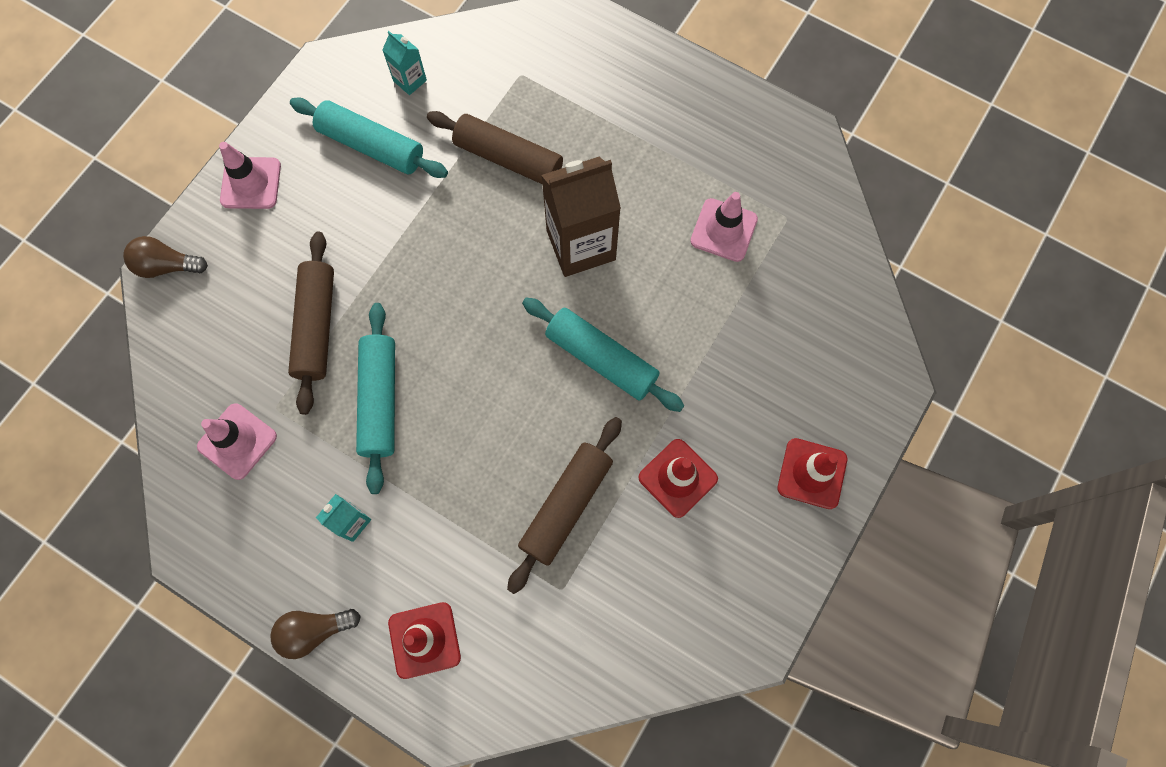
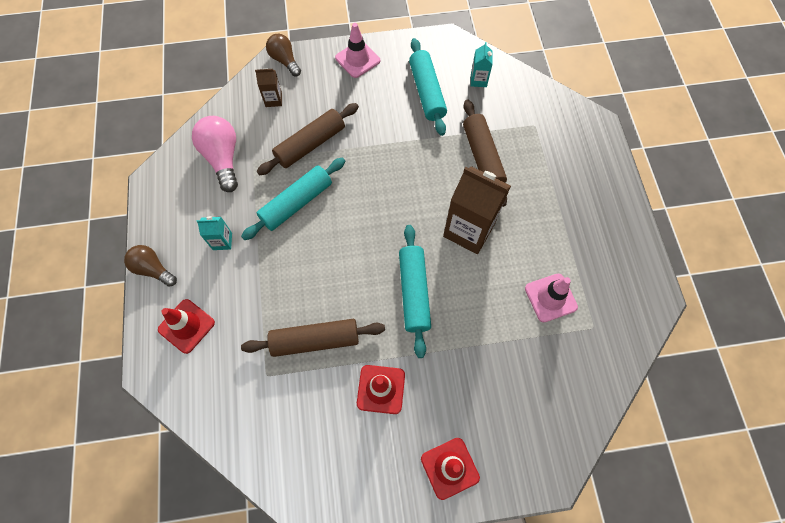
camera: 50 degrees right, 5 degrees down
(212, 321) = (273, 100): none -> brown carton
(237, 441) = (223, 158): pink traffic cone -> pink light bulb

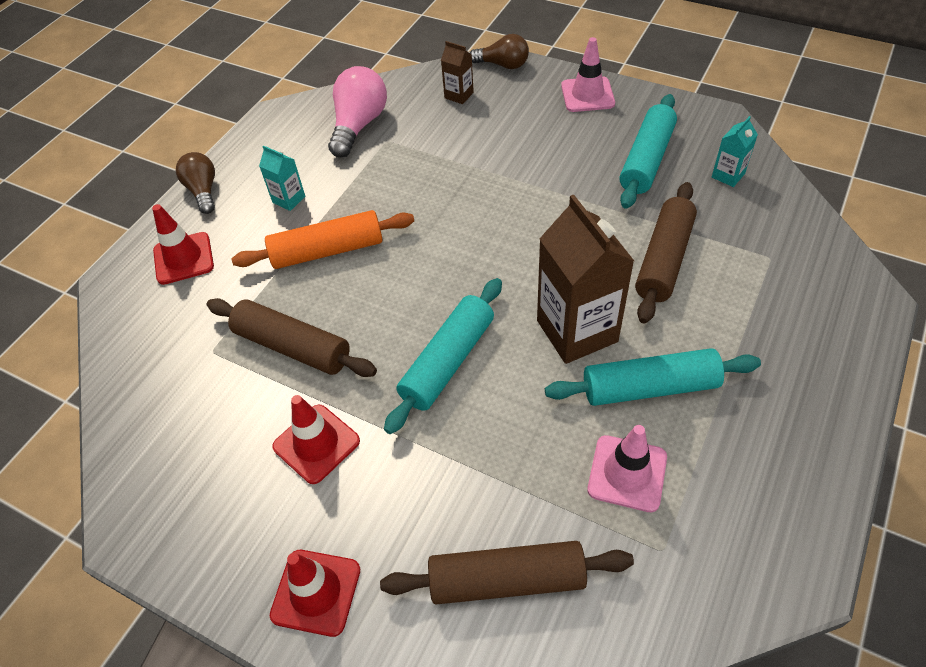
camera: 40 degrees right, 15 degrees down
(281, 263) = (327, 250): none -> orange rolling pin
(285, 60) = (503, 65): brown light bulb -> brown light bulb turned 105 degrees clockwise
(296, 203) = (396, 201): turquoise rolling pin -> turquoise rolling pin (649, 387)
(310, 144) = (461, 153): brown rolling pin -> brown rolling pin (507, 580)

